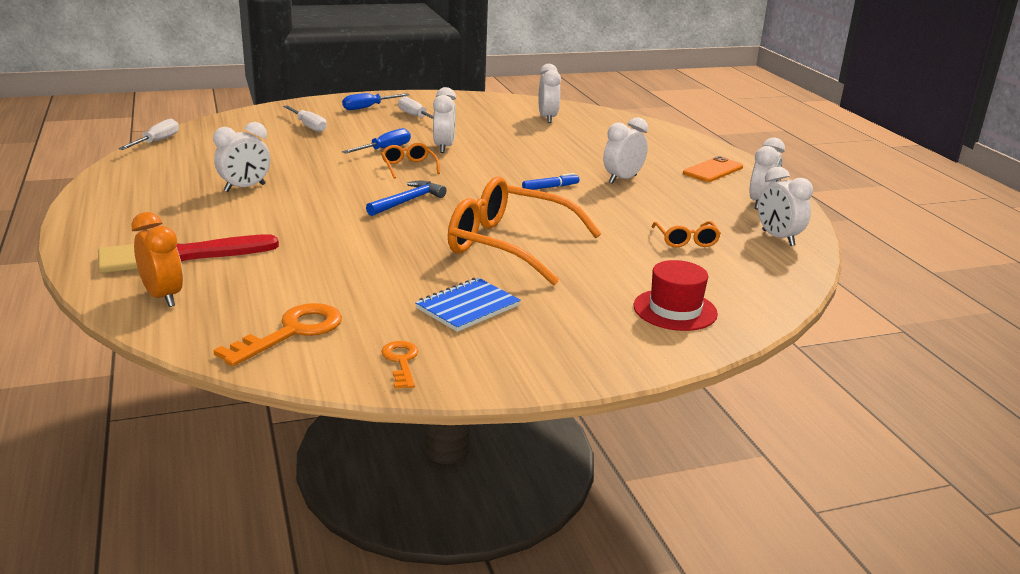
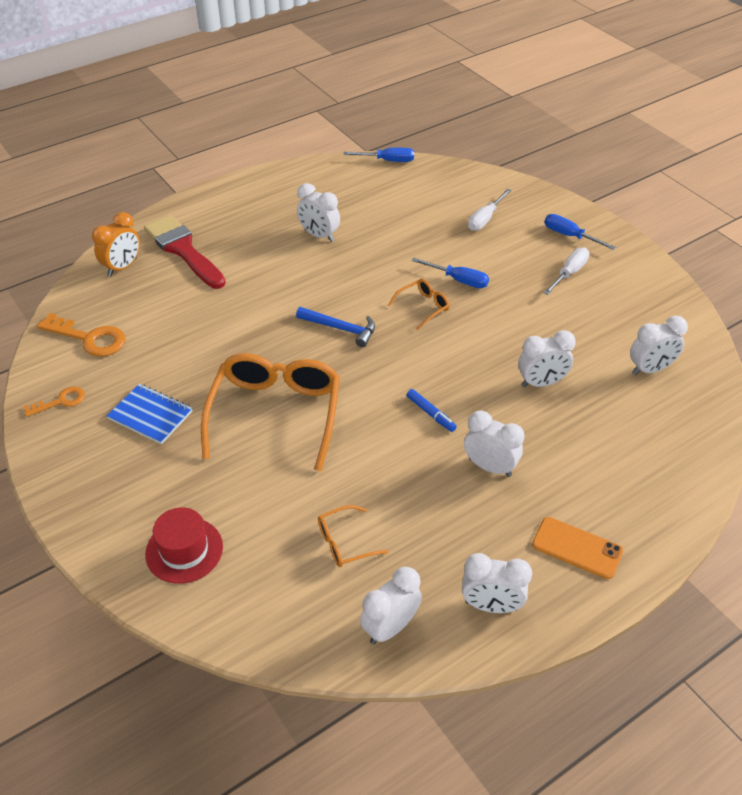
camera: 75 degrees right, 20 degrees up
(157, 142) = (388, 161): white screwdriver -> blue screwdriver
(444, 147) = (491, 315): white clock -> white clock (541, 383)

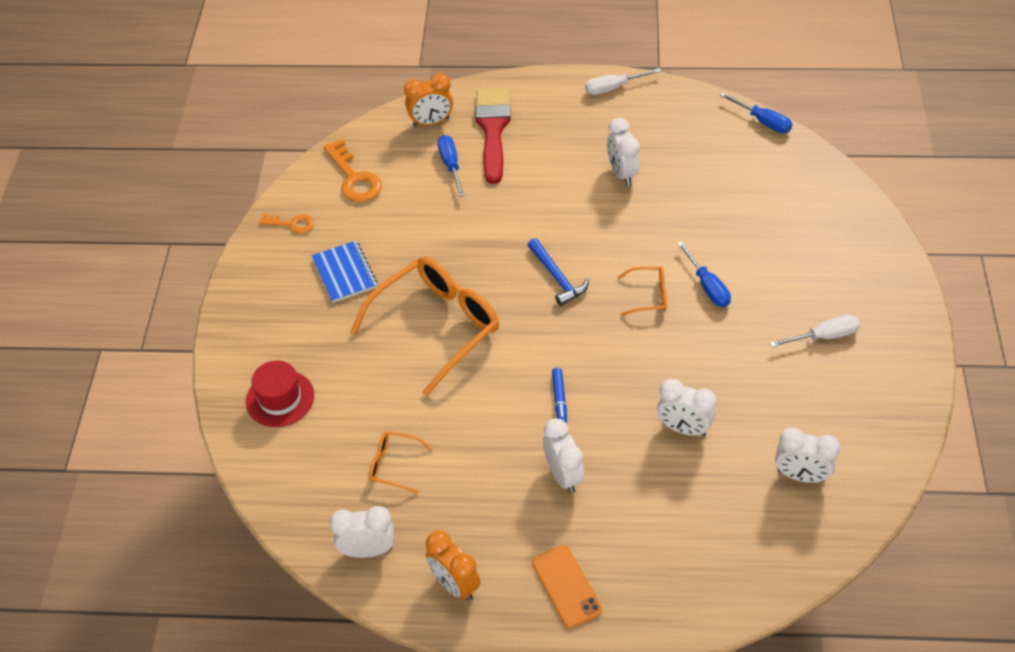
camera: 40 degrees right, 5 degrees up
(485, 219) = (798, 234): white screwdriver -> white screwdriver (613, 88)
(491, 605) = (455, 584): white clock -> orange clock
(570, 236) = (867, 297): blue screwdriver -> blue screwdriver (451, 165)

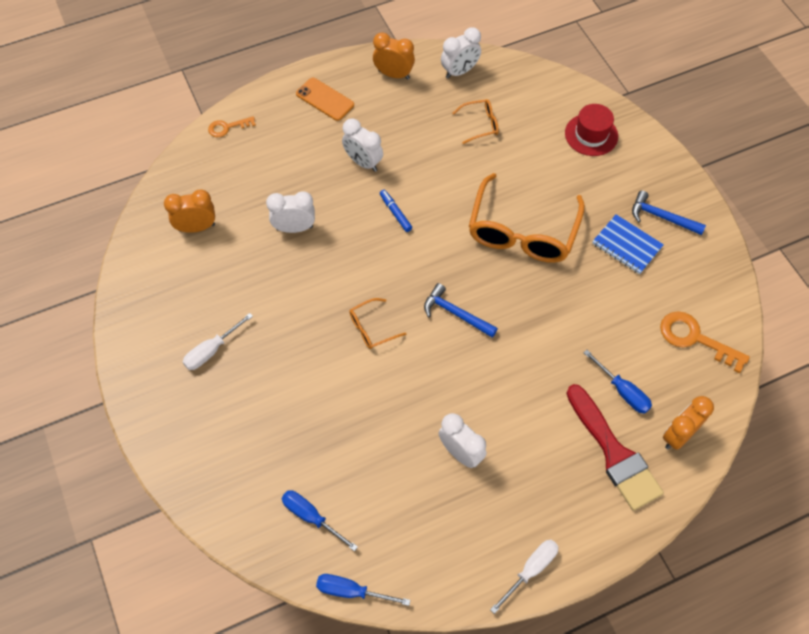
camera: 150 degrees right, 10 degrees up
(287, 285) = (661, 217): none -> blue hammer
(292, 224) = (706, 271): orange key -> orange key (227, 127)
(707, 286) = (326, 358): blue screwdriver -> blue screwdriver (311, 517)
(801, 475) = (196, 227): white clock -> orange clock

